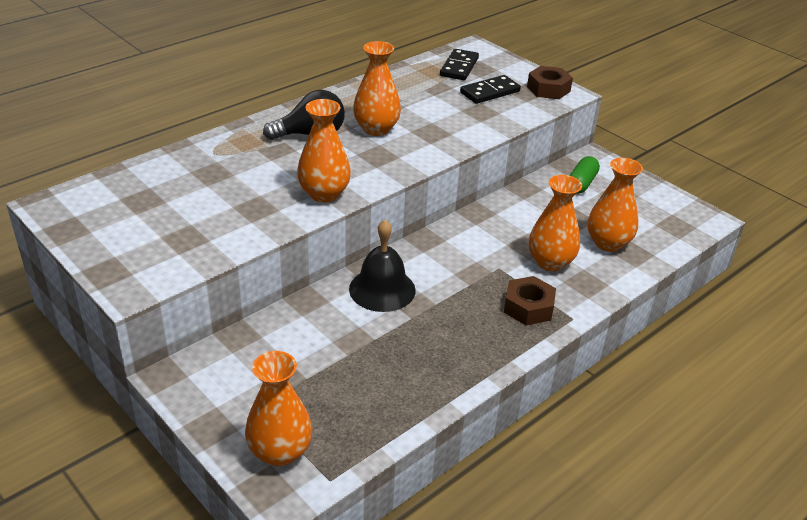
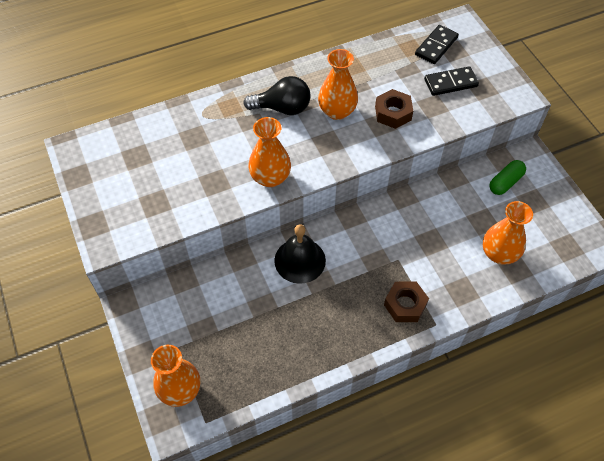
camera: 20 degrees right, 20 degrees up
(548, 89) = (505, 88): brown nut -> brown nut (393, 113)
(550, 262) = (442, 263): orange vase -> none

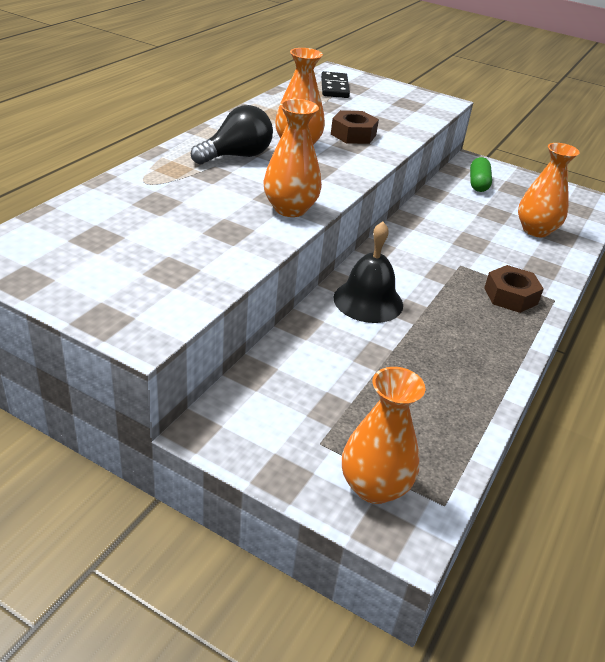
camera: 40 degrees left, 20 degrees down
(450, 83) = (378, 106): black domino -> none

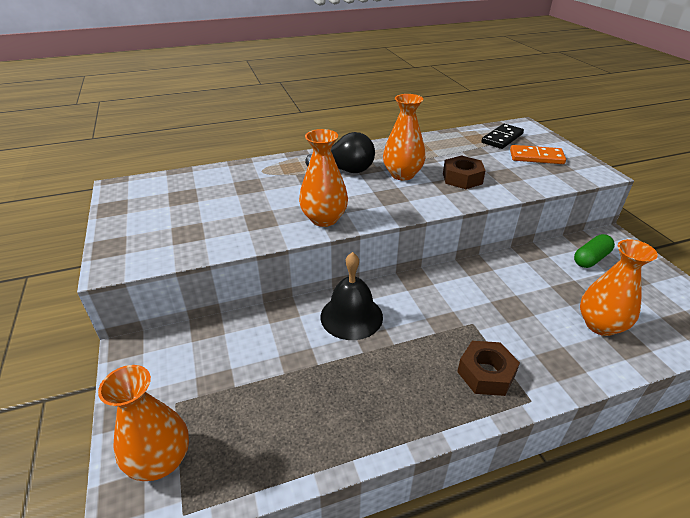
camera: 45 degrees right, 0 degrees up
(384, 99) = (536, 157): none -> orange domino

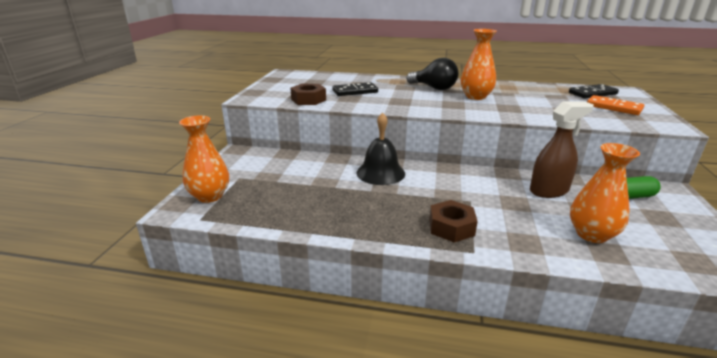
camera: 30 degrees right, 10 degrees down
(257, 204) = (355, 91): none -> black domino
(324, 219) = (390, 105): orange vase -> none
(462, 178) = (524, 106): brown nut -> brown nut (308, 100)
(527, 277) = (549, 191): none -> brown spray bottle

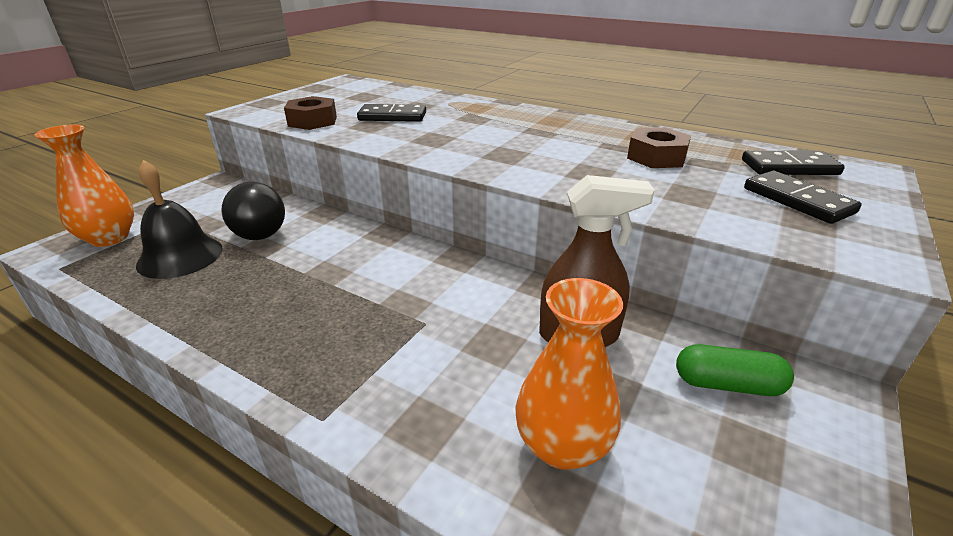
camera: 20 degrees right, 5 degrees up
(380, 173) = (351, 247): black bell -> black bell (180, 256)
(434, 88) = (515, 124): black light bulb -> black light bulb (257, 230)
(451, 227) = (341, 363): brown nut -> brown nut (656, 157)
(475, 97) = (561, 146): orange vase -> none
(613, 107) = (797, 200): orange domino -> black domino

